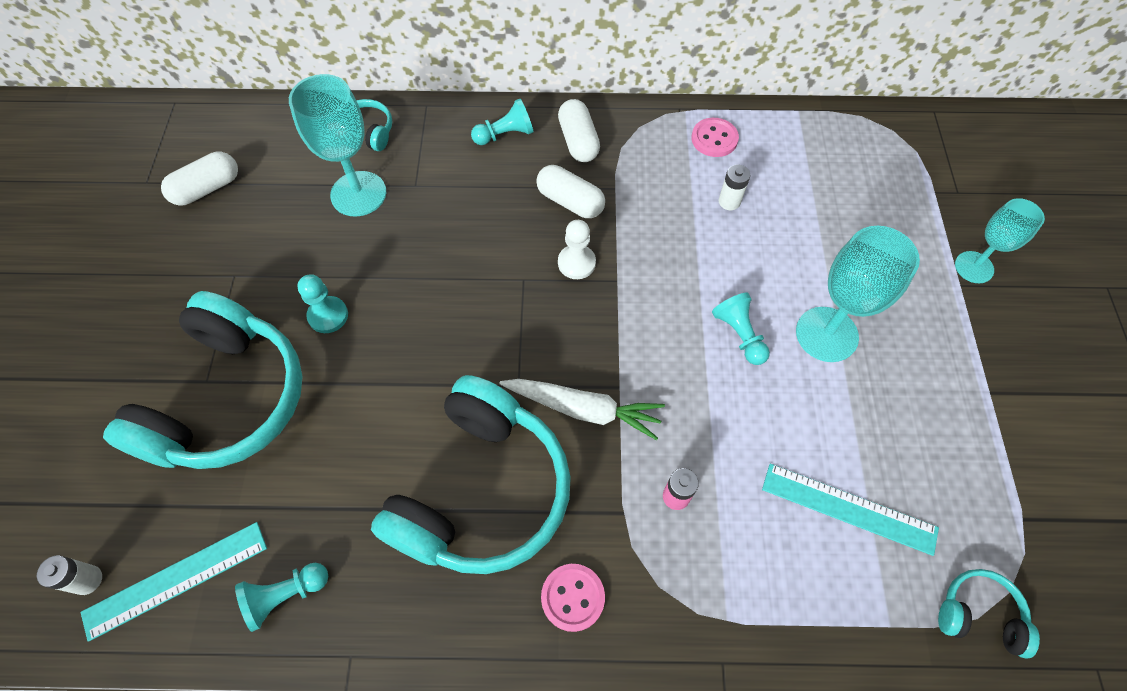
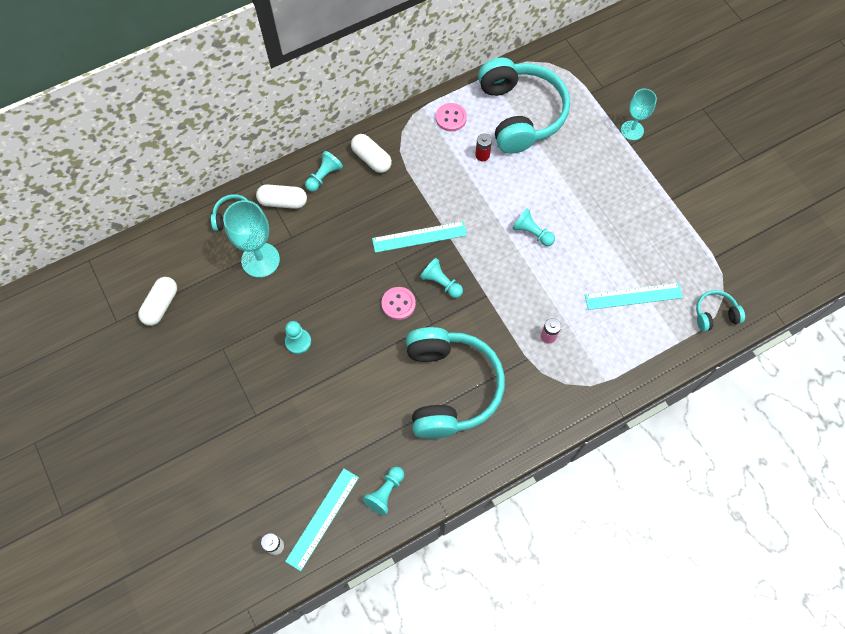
camera: 30 degrees left, 5 degrees up
(227, 400) = (276, 418): turquoise headphones -> turquoise headphones (520, 114)
(566, 337) = (441, 283): none -> turquoise pawn
(570, 201) = (391, 201): white capsule -> white capsule (283, 202)
(572, 597) = (527, 412): pink button -> pink button (398, 304)
(576, 263) = (419, 237): white pawn -> turquoise ruler
(583, 409) = (475, 317): white carrot -> none
(729, 201) = (482, 155): white battery -> red battery
(826, 334) = (576, 209): turquoise goblet -> none

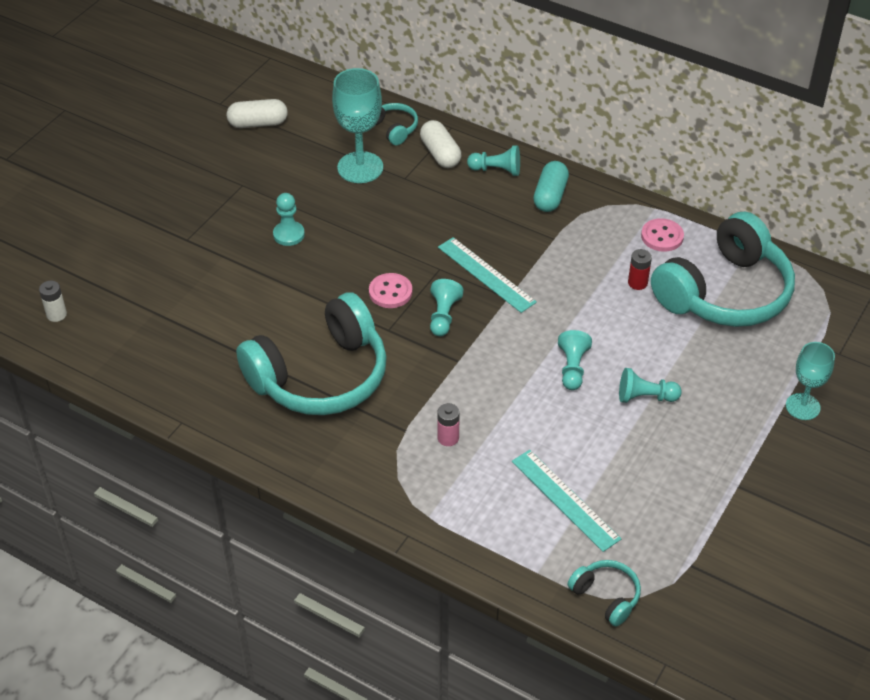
camera: 60 degrees right, 20 degrees down
(323, 518) = (105, 337): turquoise ruler -> none
(371, 159) = (550, 196): white capsule -> turquoise capsule
(385, 492) = (163, 374): turquoise pawn -> turquoise pawn (645, 397)

